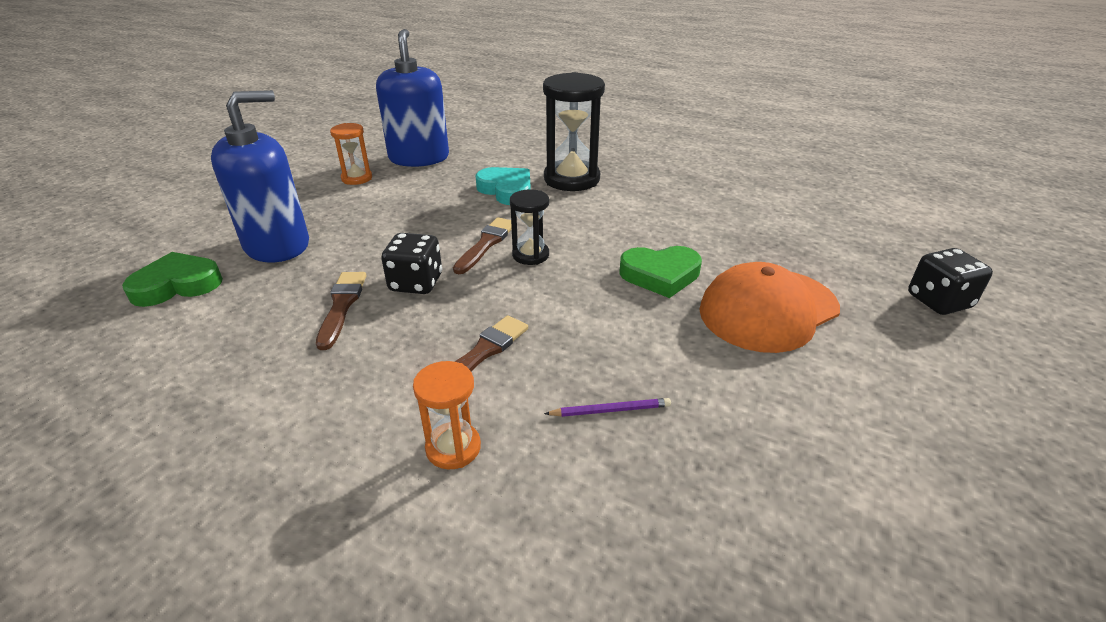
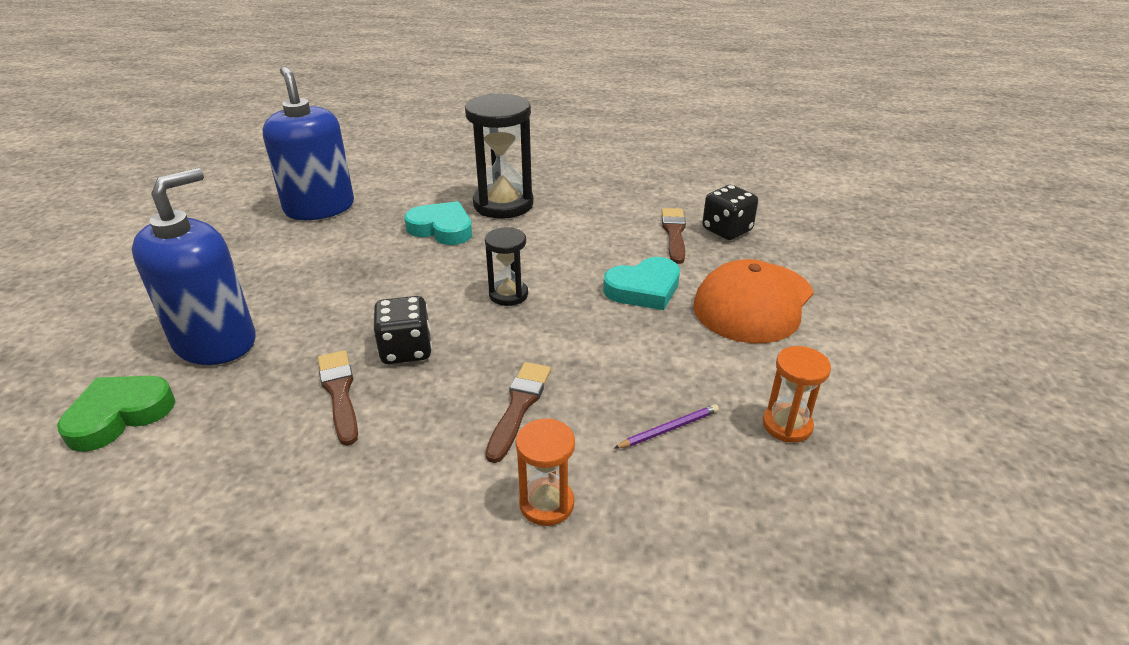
camera: 20 degrees left, 0 degrees up
(357, 178) = (260, 244): orange hourglass -> orange hourglass (787, 425)
(486, 244) = (455, 292): brown brush -> brown brush (674, 233)
(660, 275) = (644, 289): green heart -> turquoise heart
(938, 301) = (882, 264): black dice -> black dice (726, 230)

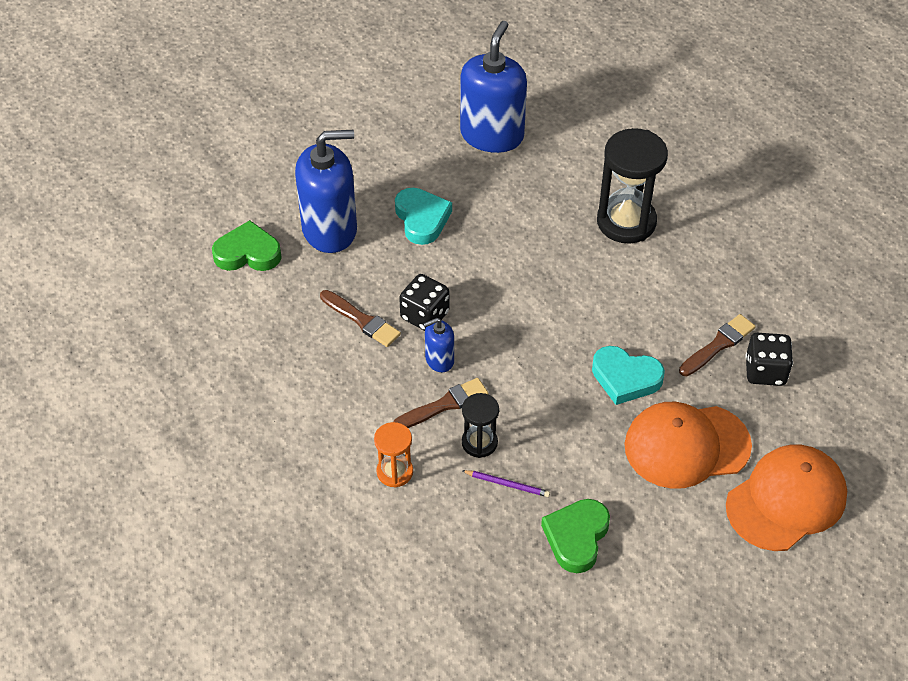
camera: 45 degrees right, 15 degrees up
(339, 393) = (362, 320): brown brush -> brown brush turned 105 degrees clockwise
(442, 229) = (554, 218): turquoise heart -> turquoise heart (422, 219)
(466, 374) = (439, 360): none -> blue soap dispenser
(508, 294) = (531, 315): black hourglass -> black hourglass (479, 443)
(787, 425) = (576, 537): orange hourglass -> green heart
(866, 289) = (786, 500): none -> orange cap

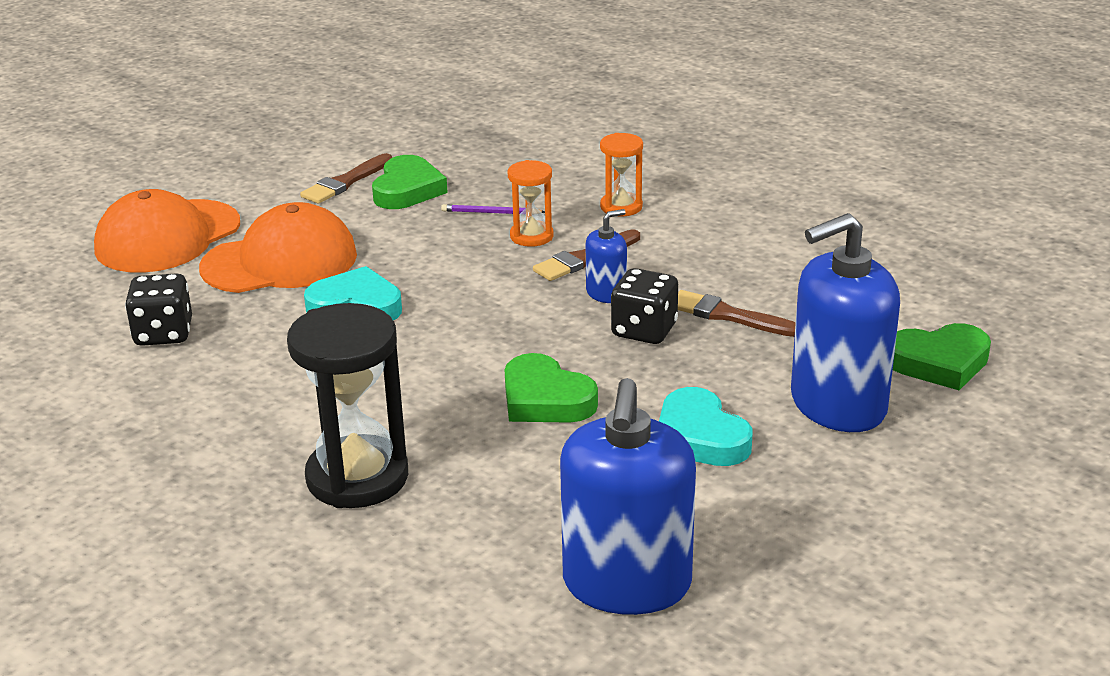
camera: 170 degrees right, 20 degrees down
(479, 443) = (531, 236): black hourglass -> orange hourglass
(506, 263) = (545, 399): none -> green heart
(718, 345) = (224, 351): brown brush -> brown brush (345, 182)

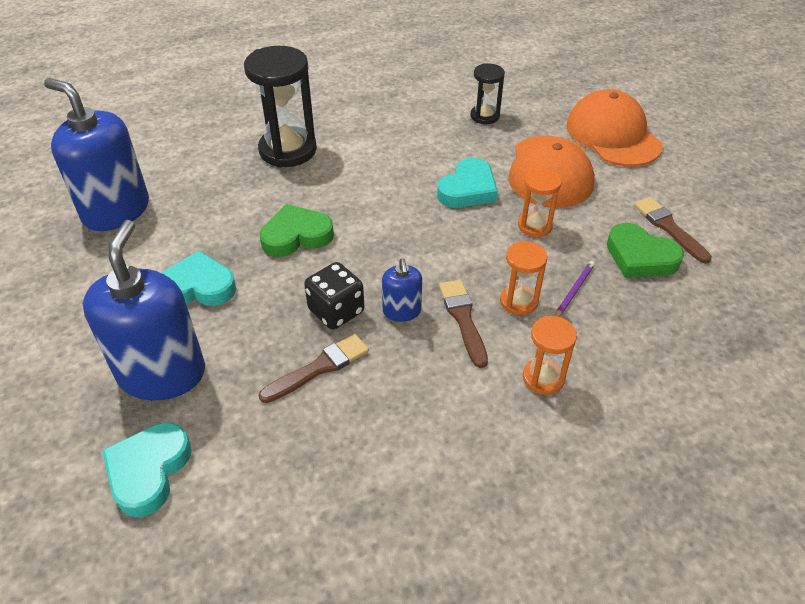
camera: 115 degrees right, 15 degrees up
(163, 334) = (485, 116): black dice -> black hourglass
(398, 251) = (535, 226): none -> orange hourglass
(939, 362) = (148, 471): green heart -> turquoise heart

